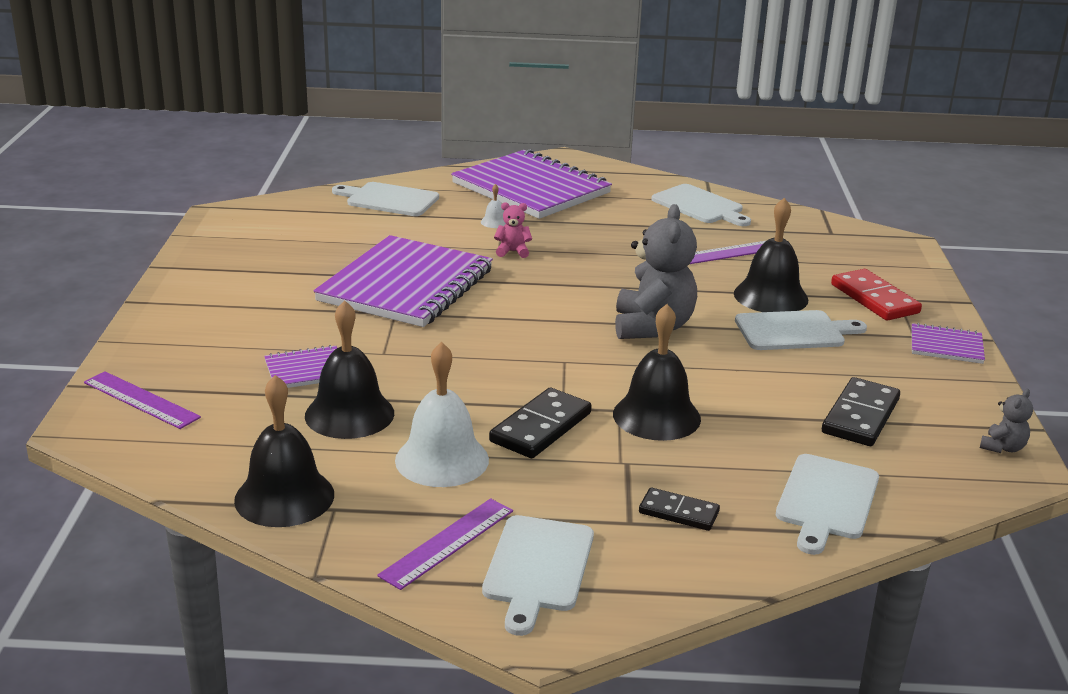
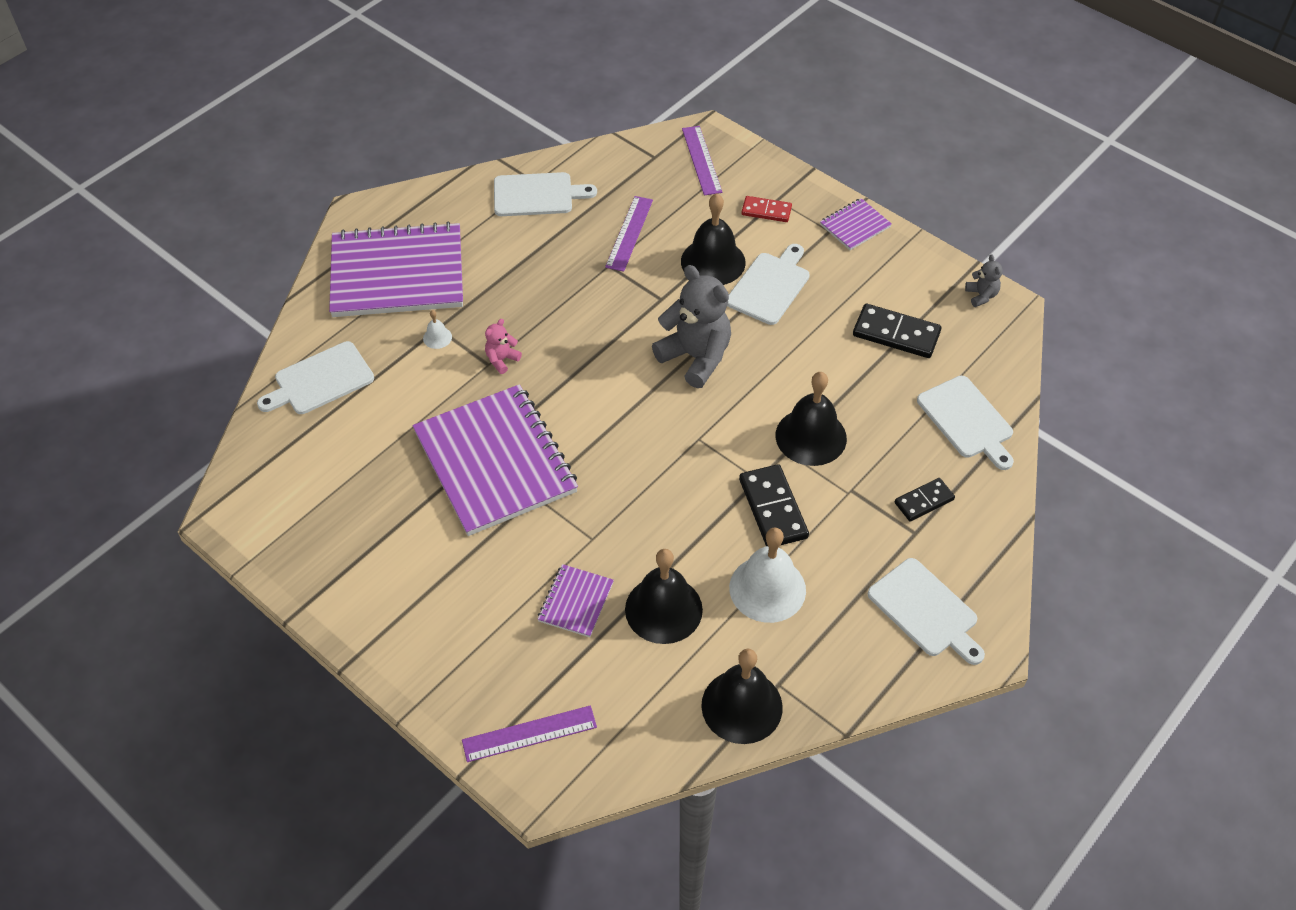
camera: 50 degrees left, 25 degrees up
(447, 543) = (865, 642): purple ruler -> purple ruler (701, 160)
(860, 416) = (896, 334): black domino -> black domino turned 45 degrees counterclockwise
(874, 299) = (766, 211): red domino -> red domino, size x0.63

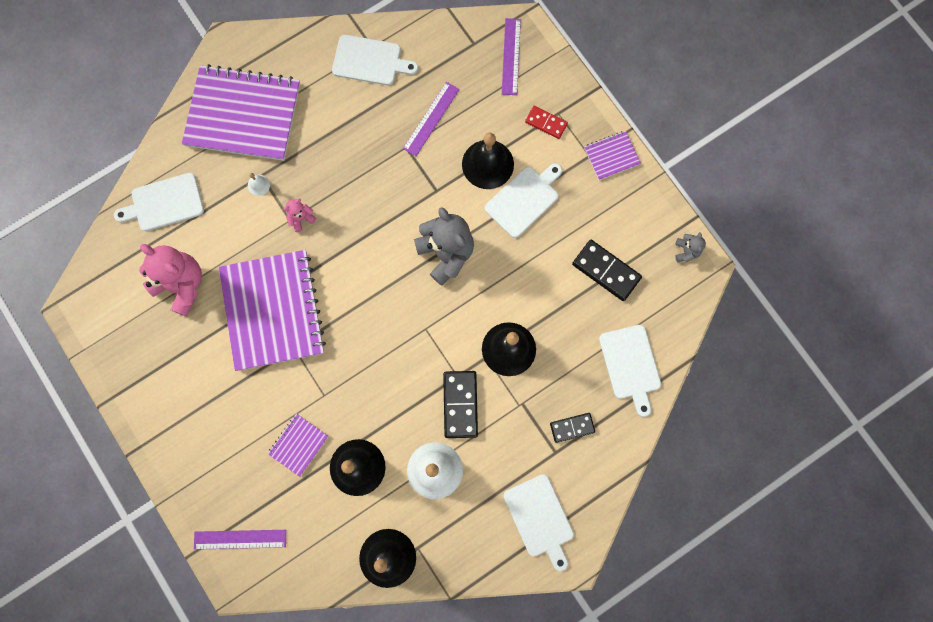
camera: 15 degrees right, 25 degrees up
(366, 460) = (181, 285): none -> pink teddy bear

